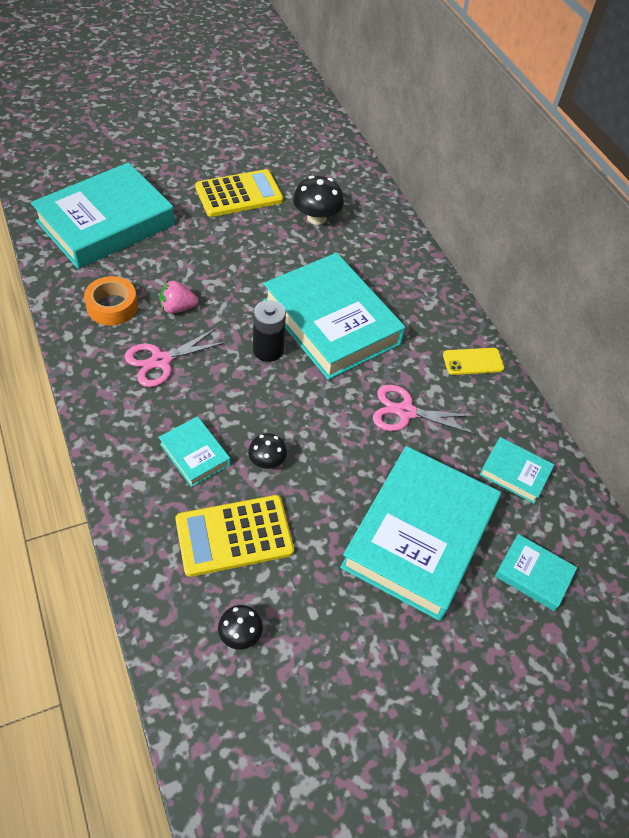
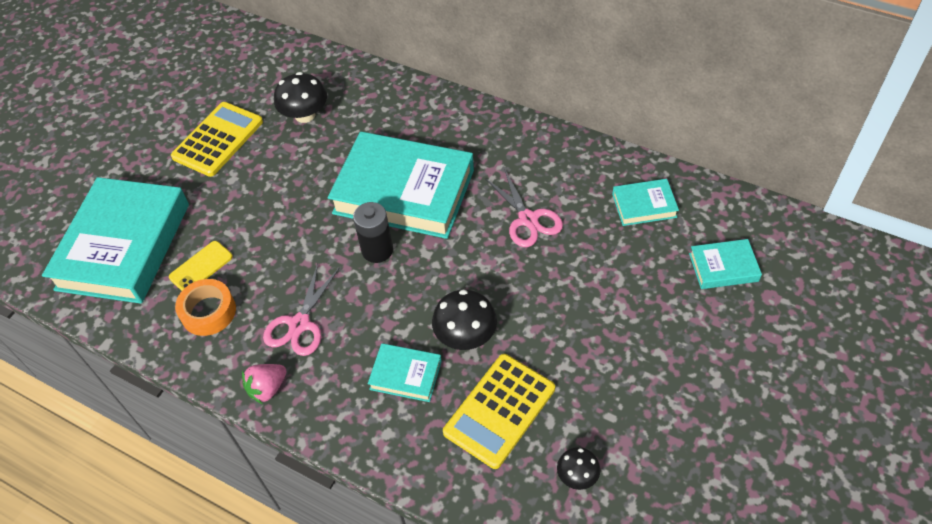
camera: 30 degrees left, 0 degrees up
(178, 308) = (267, 271): pink strawberry -> pink strawberry (267, 388)
(267, 461) = (465, 335): black mushroom -> black mushroom, size x1.67
(406, 412) = (528, 219): pink scissors -> pink scissors turned 90 degrees counterclockwise
(419, 536) = (626, 302): turquoise book -> none
(473, 362) = (537, 145): yellow phone -> yellow phone (201, 267)

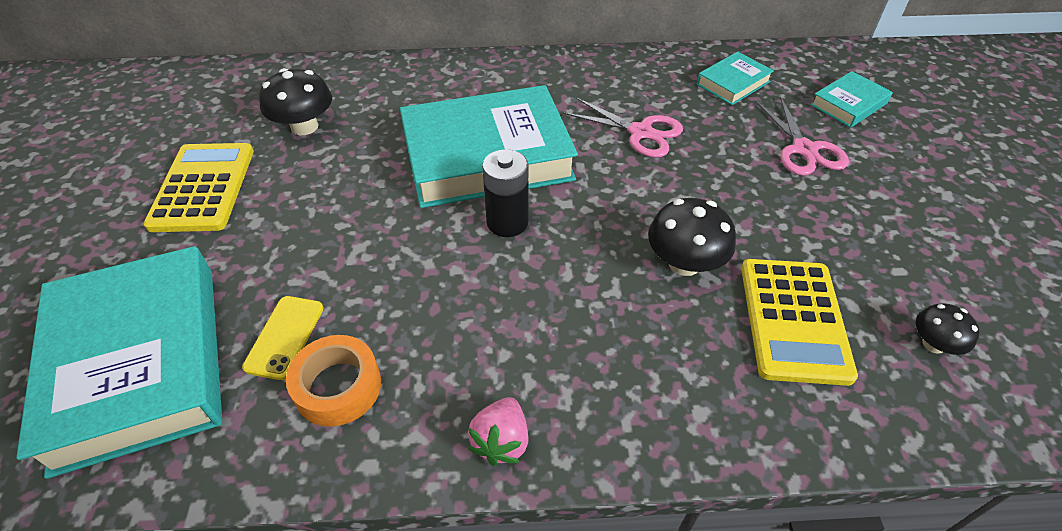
camera: 35 degrees left, 5 degrees down
(299, 324) = (479, 342): pink scissors -> pink scissors (804, 149)
(405, 375) = (659, 335): turquoise book -> none

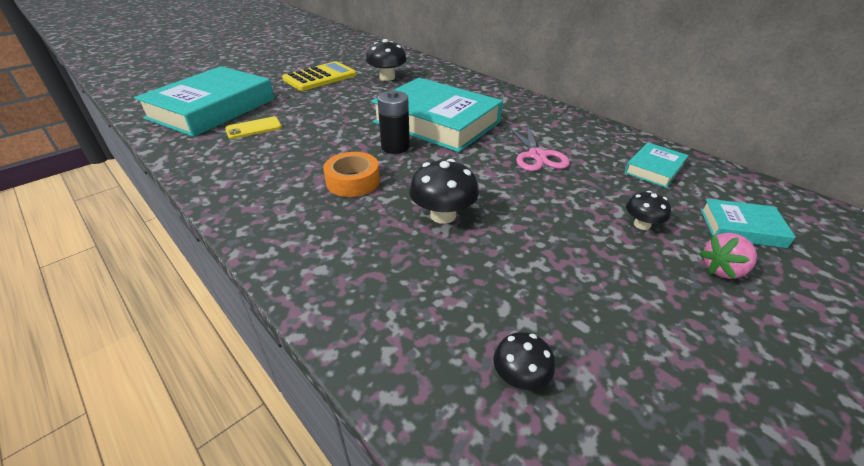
camera: 50 degrees right, 10 degrees down
(338, 387) = (236, 151): orange tape -> orange tape (353, 181)
(501, 441) = (238, 207): pink strawberry -> pink strawberry (723, 270)
(733, 83) = (654, 169): turquoise book -> turquoise book turned 60 degrees counterclockwise
(793, 320) = (449, 282): yellow calculator -> none
(804, 149) = (642, 224): pink scissors -> black mushroom

